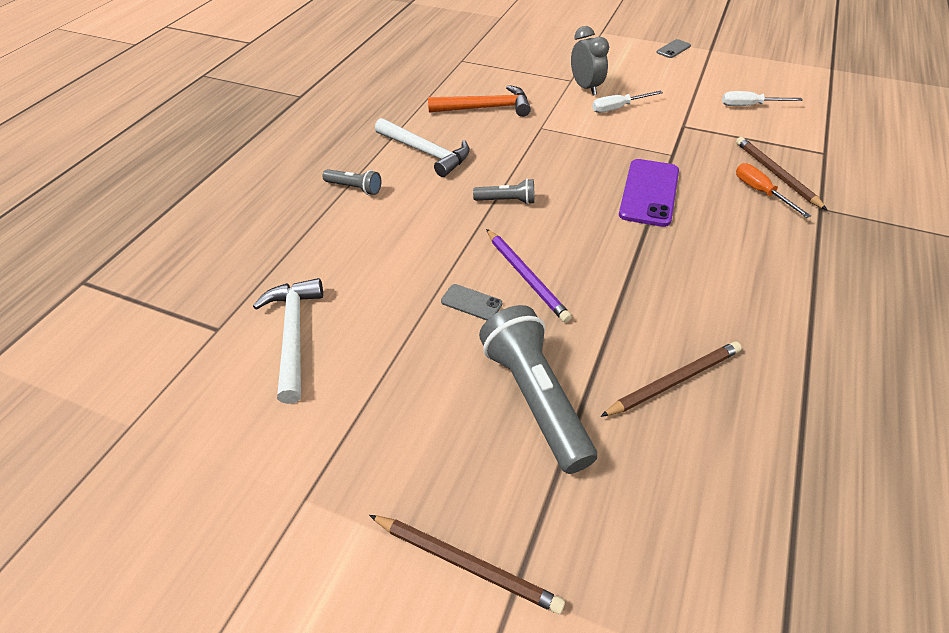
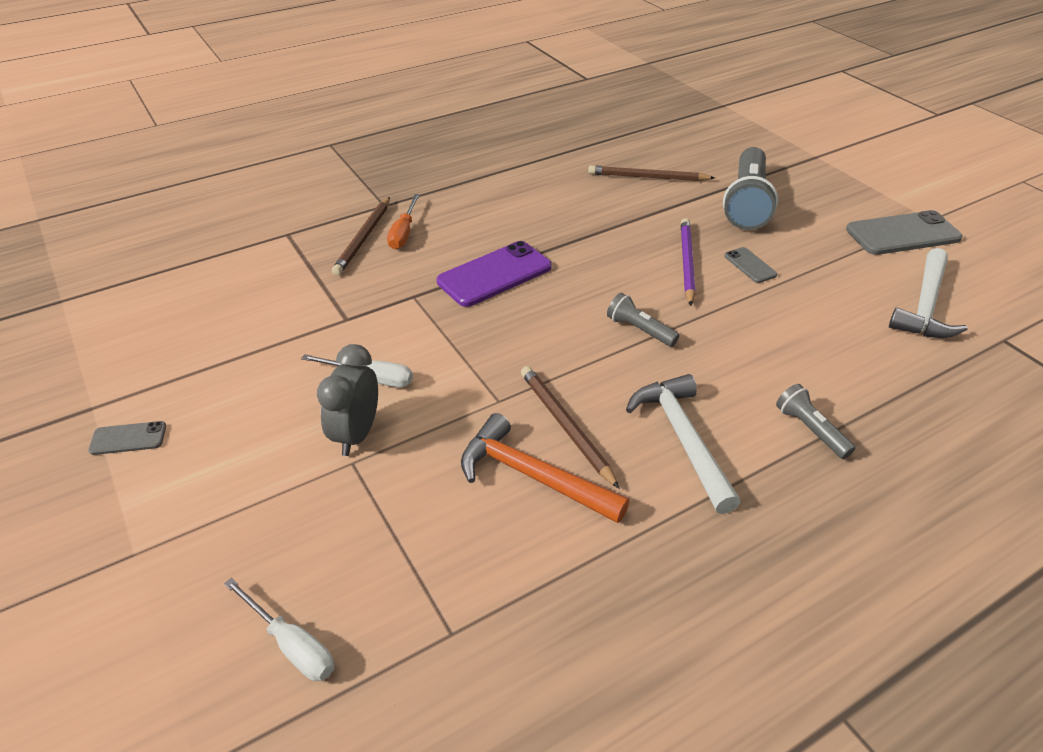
camera: 145 degrees left, 5 degrees down
(335, 442) = (902, 234): none -> grey phone
(466, 563) = (838, 169): brown pencil -> brown pencil (565, 426)
(749, 106) = (240, 305): white screwdriver -> white screwdriver (291, 645)

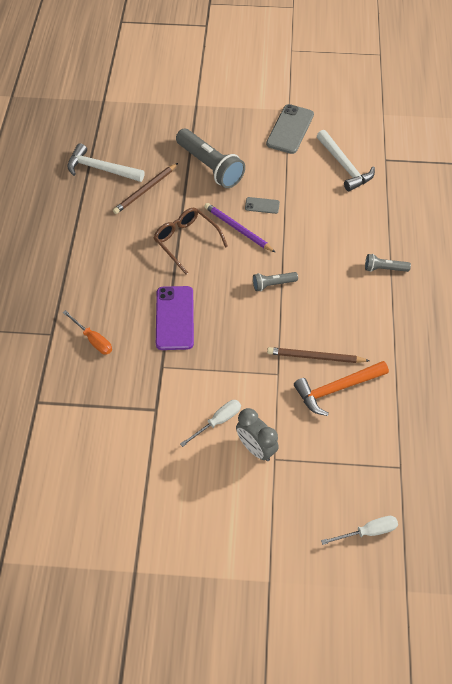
camera: 55 degrees left, 15 degrees up
(128, 438) = (178, 559): grey phone -> none
(364, 238) = (80, 363): brown pencil -> none
(615, 234) = (186, 241): none -> brown glasses
(682, 439) = (356, 318): white hammer -> white hammer (101, 169)

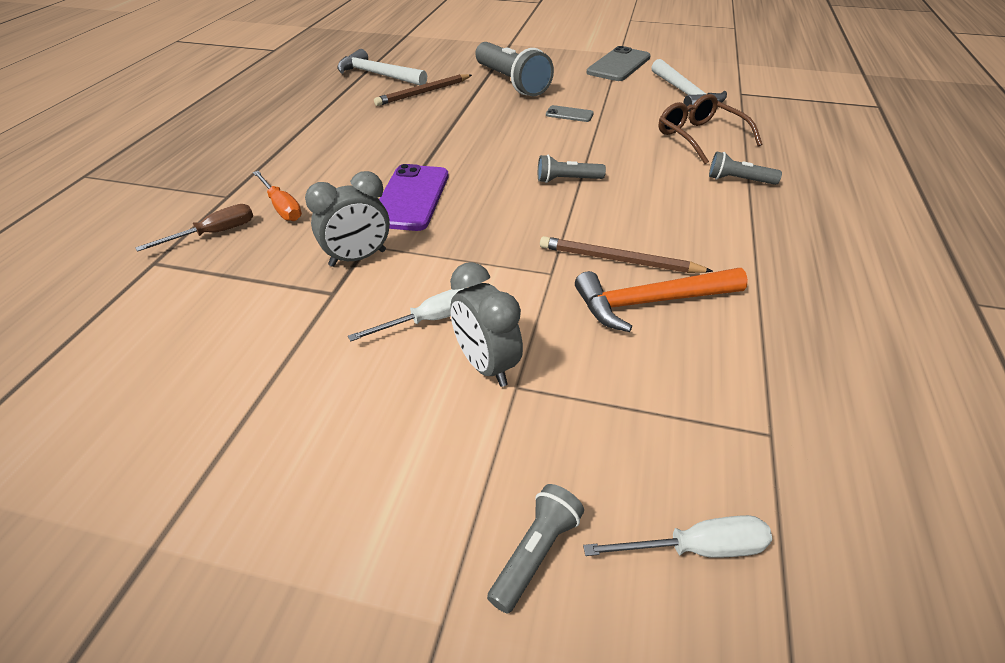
camera: 10 degrees right, 15 degrees down
(61, 371) = (214, 234): none -> brown screwdriver
(160, 379) = (358, 258): none -> grey clock
(186, 241) = (457, 133): brown glasses -> brown glasses (700, 137)
(238, 229) = (531, 129): purple pencil -> none
(300, 546) = (535, 553): none -> grey flashlight

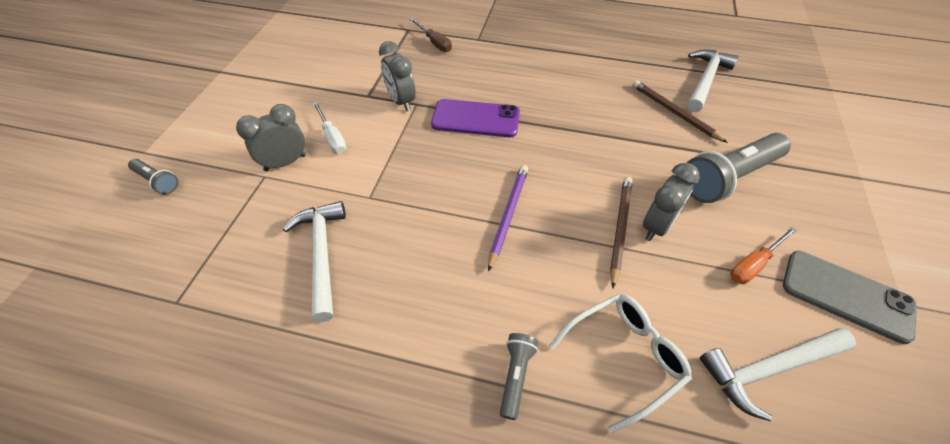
camera: 90 degrees right, 10 degrees up
(281, 207) = (464, 62): orange screwdriver -> orange screwdriver (753, 264)
(567, 180) = (508, 215): grey flashlight -> purple pencil
(569, 114) = (656, 226): grey phone -> grey clock
(619, 260) = (378, 240): brown pencil -> brown pencil (619, 229)
(651, 302) = (321, 254): orange hammer -> white hammer
(696, 548) = (125, 245): white screwdriver -> none
(700, 137) = (624, 357): brown glasses -> white glasses

